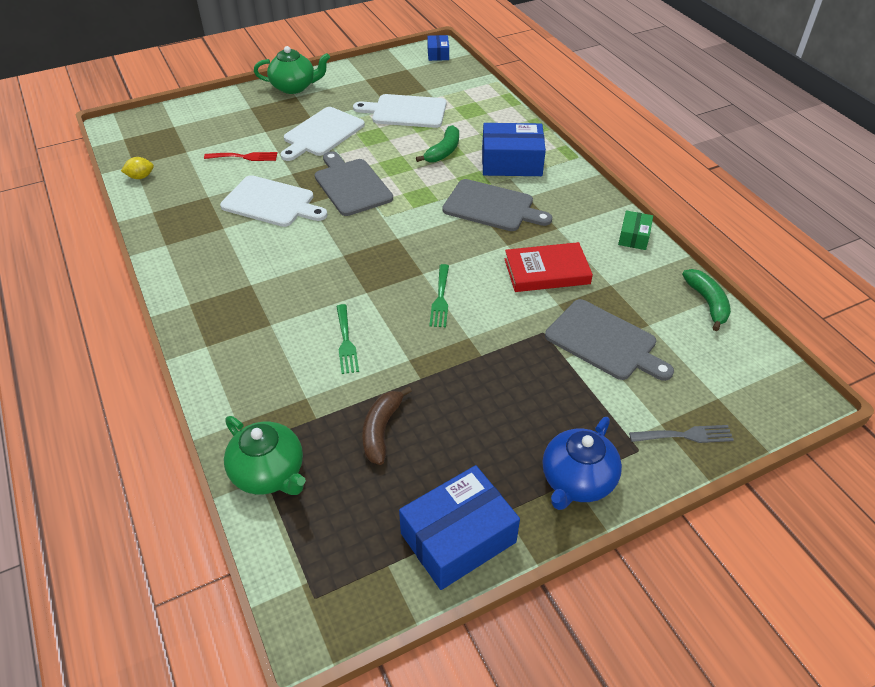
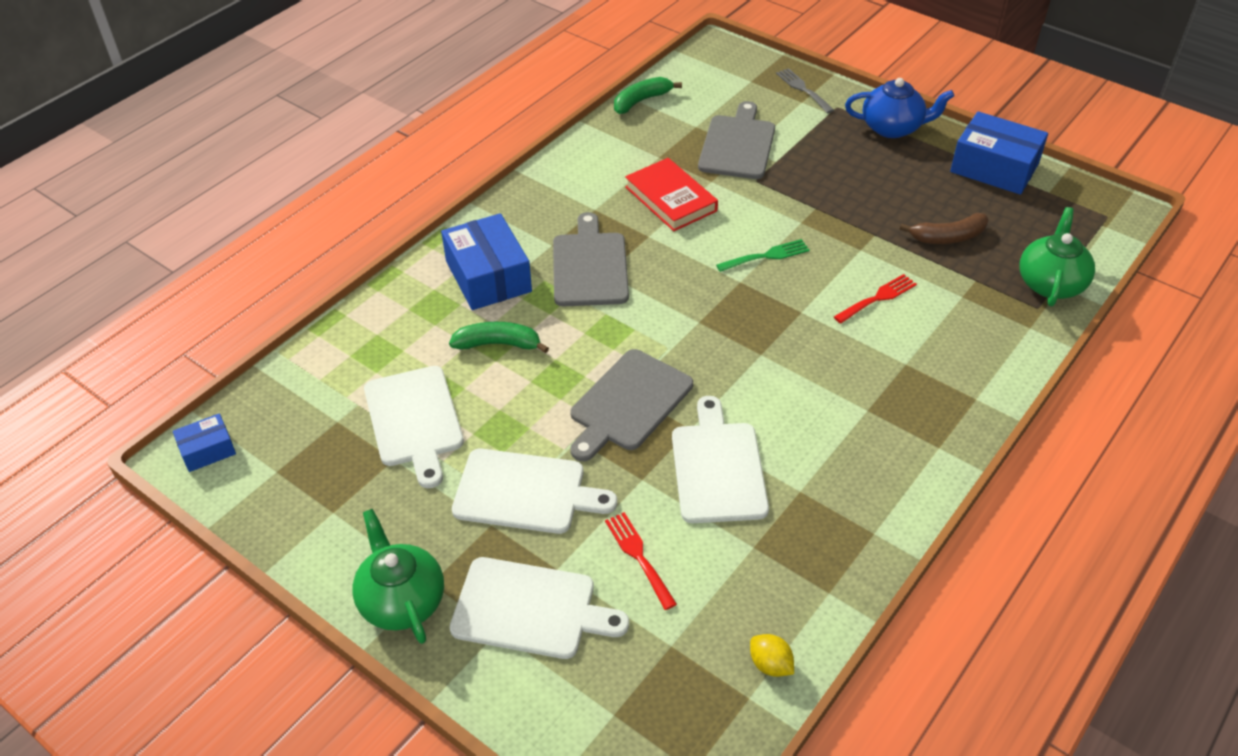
camera: 115 degrees left, 0 degrees up
(251, 118) = (530, 609): none -> white cutting board
(346, 342) = (878, 298): green fork -> red fork
(634, 237) = (574, 157): green box -> none

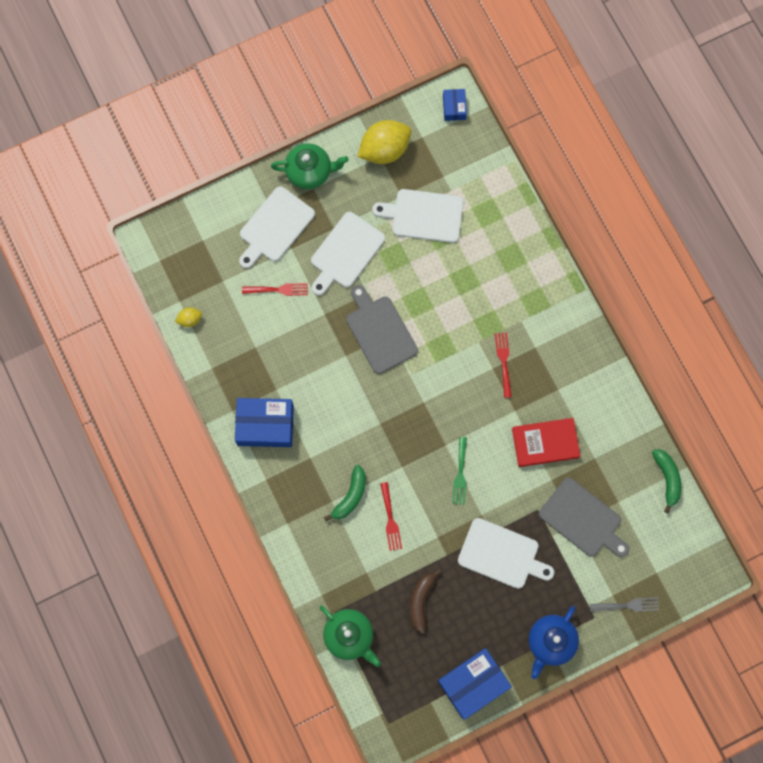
camera: 115 degrees right, 30 degrees up
(318, 511) = (384, 150): none -> yellow lemon
(488, 276) = (523, 298): blue box -> blue box (265, 425)
(498, 344) = (461, 281): green banana -> green banana (350, 496)
(589, 266) = (503, 361): grey cutting board -> red fork
(717, 467) = (312, 356): white cutting board -> white cutting board (501, 554)

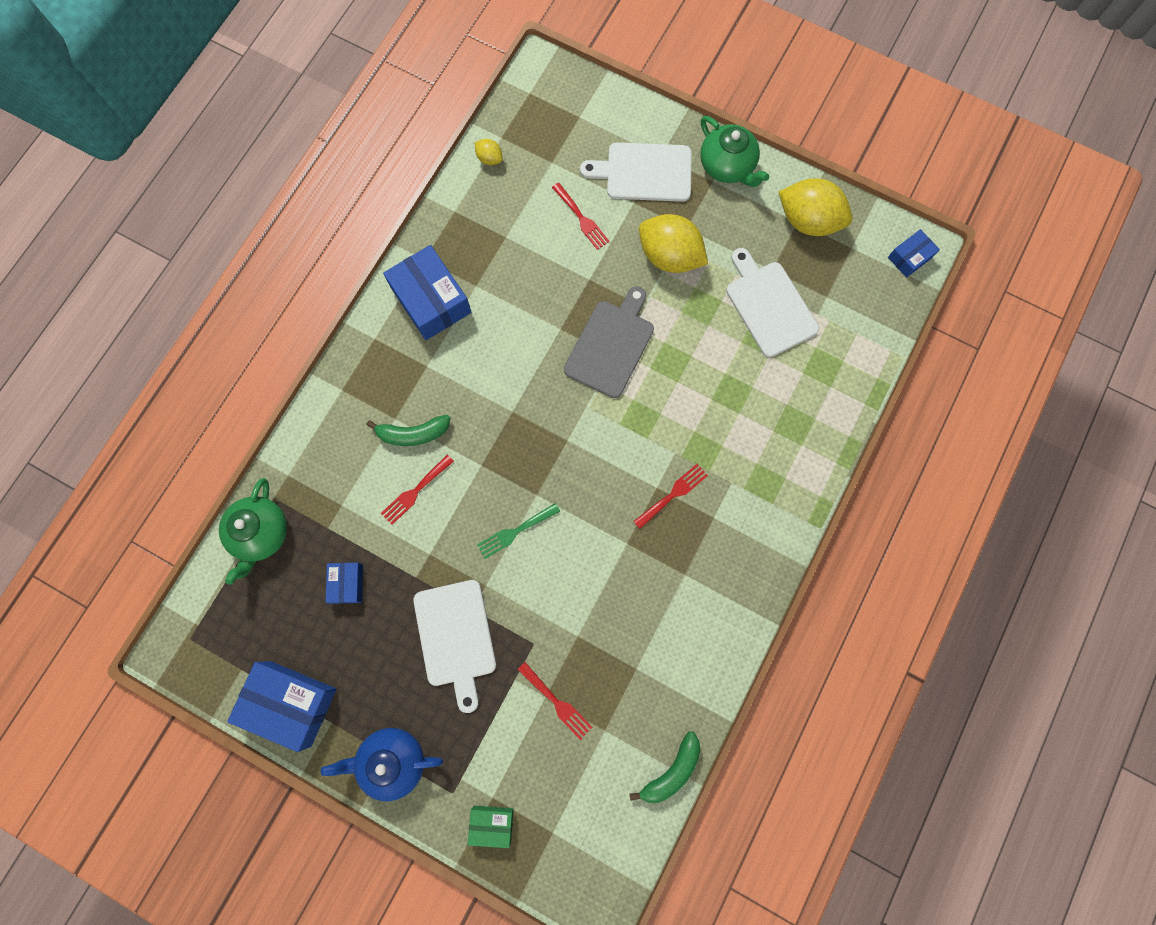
camera: 55 degrees right, 0 degrees up
(346, 253) = (669, 256): white cutting board -> yellow lemon
(421, 601) = (347, 583): brown banana -> blue box
(545, 443) = (614, 601): red book -> none
(583, 519) = (557, 702): grey cutting board -> red fork
(627, 605) = (492, 824): grey fork -> green box

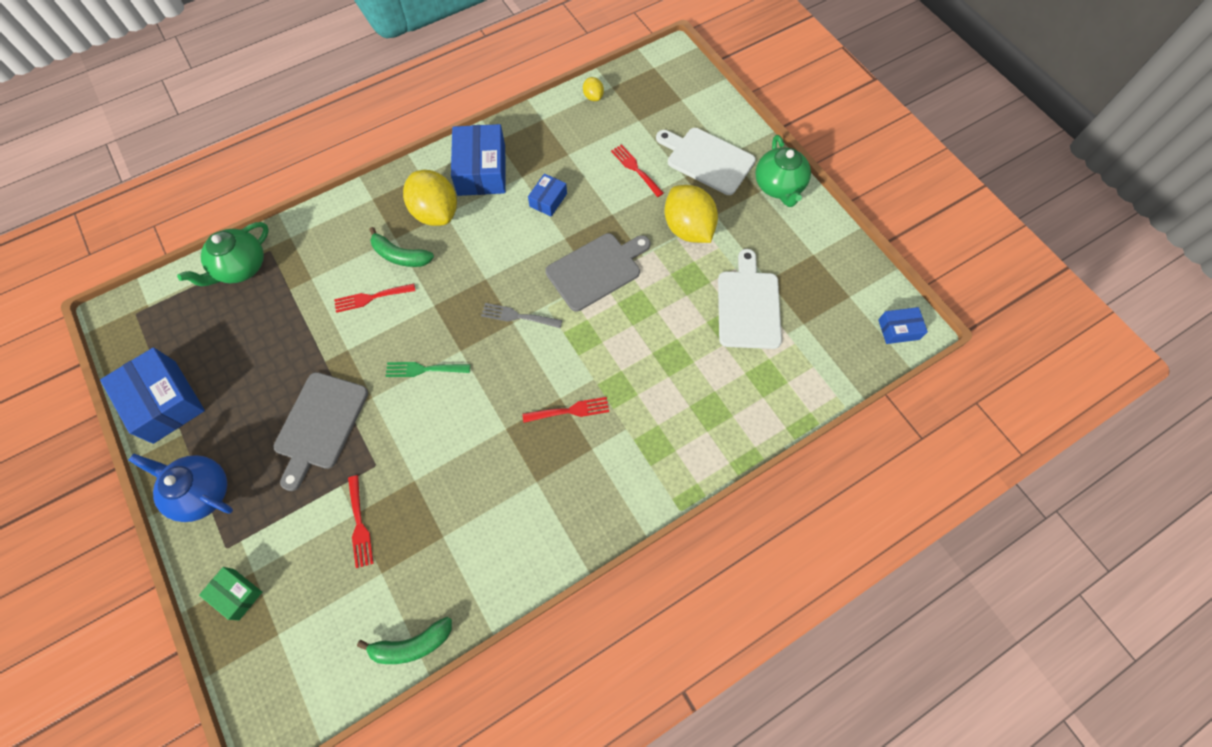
camera: 30 degrees right, 10 degrees down
(347, 583) = (272, 337): blue box -> blue box (548, 200)
(456, 637) = (320, 424): white cutting board -> grey cutting board
(567, 432) = (517, 316): none -> grey fork
(581, 218) = (635, 169): red fork -> red fork turned 150 degrees clockwise
(808, 221) = (823, 258): yellow lemon -> yellow lemon (436, 212)

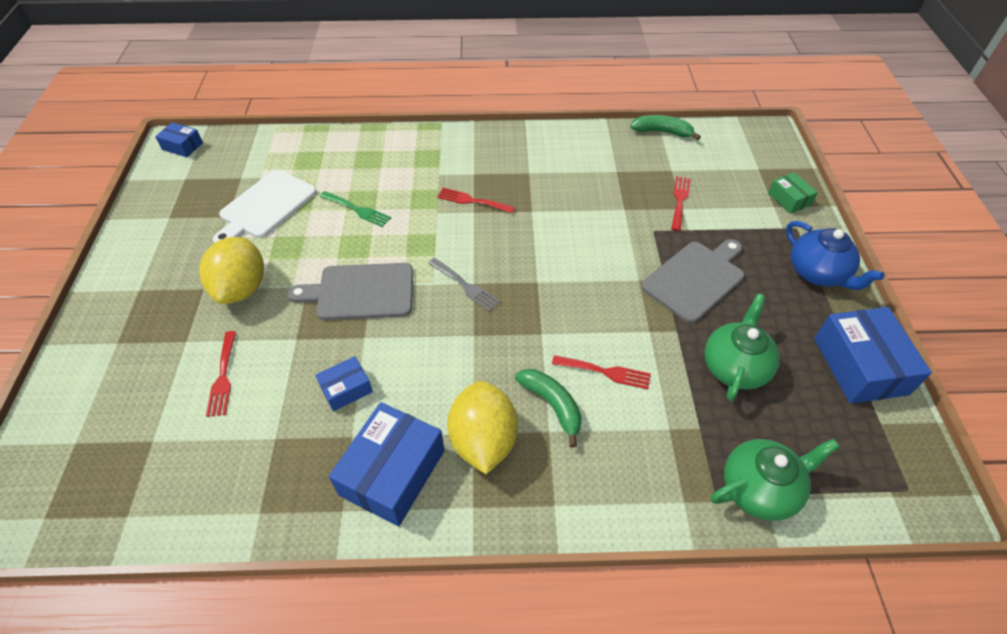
camera: 150 degrees left, 15 degrees down
(424, 369) = (580, 281): green fork -> green fork (357, 210)
(593, 97) = (165, 512): yellow lemon -> none
(707, 160) = (143, 347): white cutting board -> none
(778, 186) = (117, 285): green teapot -> green teapot (735, 367)

